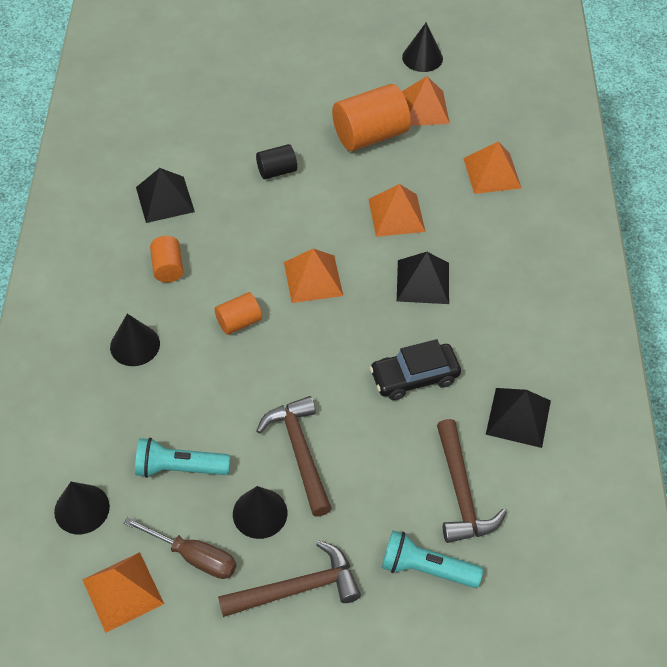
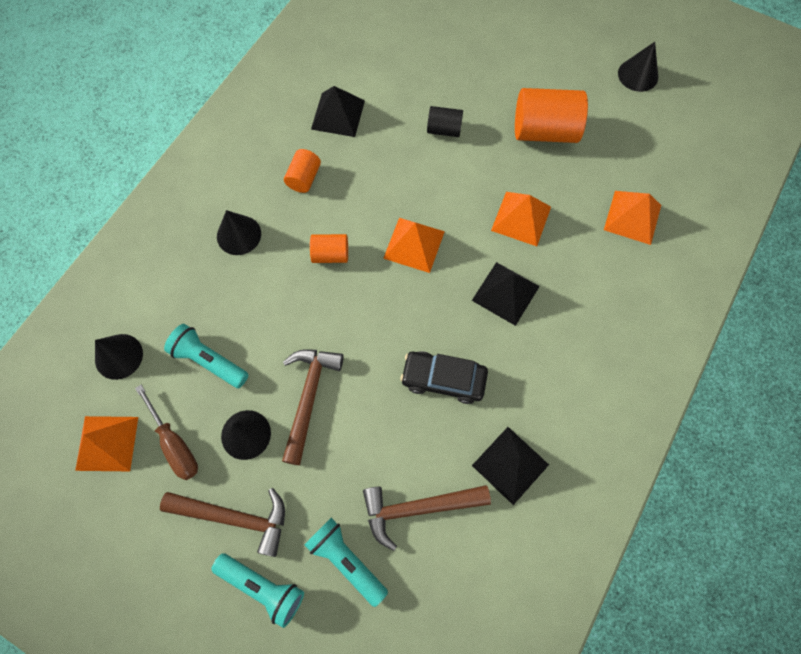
camera: 30 degrees right, 15 degrees up
(364, 632) = (263, 587): none -> turquoise flashlight
(423, 108) = (608, 125): orange pyramid -> none
(461, 493) = (417, 508): brown hammer -> brown hammer turned 60 degrees clockwise

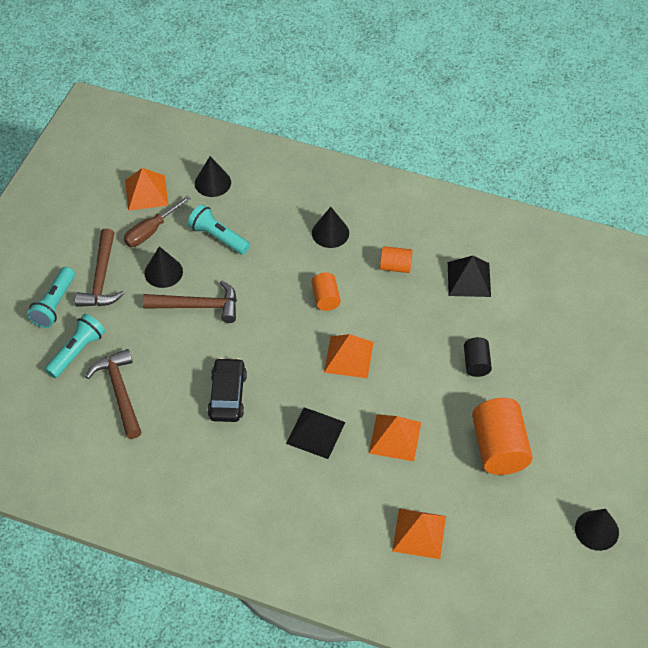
camera: 80 degrees right, 15 degrees down
(209, 360) = (218, 237): turquoise flashlight -> turquoise flashlight turned 75 degrees counterclockwise
(510, 465) = (161, 452): black pyramid -> none

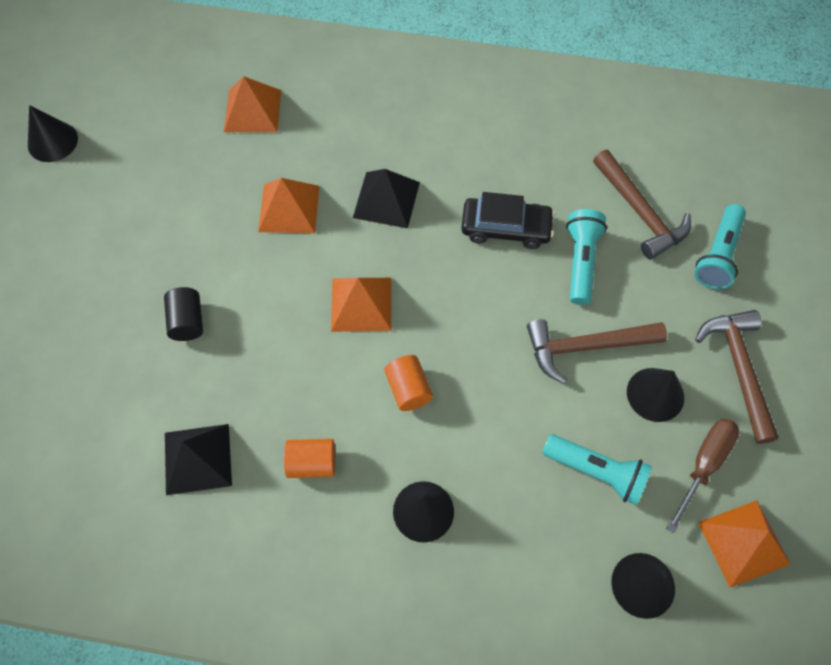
camera: 170 degrees right, 10 degrees up
(54, 305) = (782, 317): turquoise flashlight -> turquoise flashlight (581, 261)
(227, 395) = (506, 228): black car -> black car turned 75 degrees counterclockwise
(499, 448) = (160, 214): orange cylinder -> none

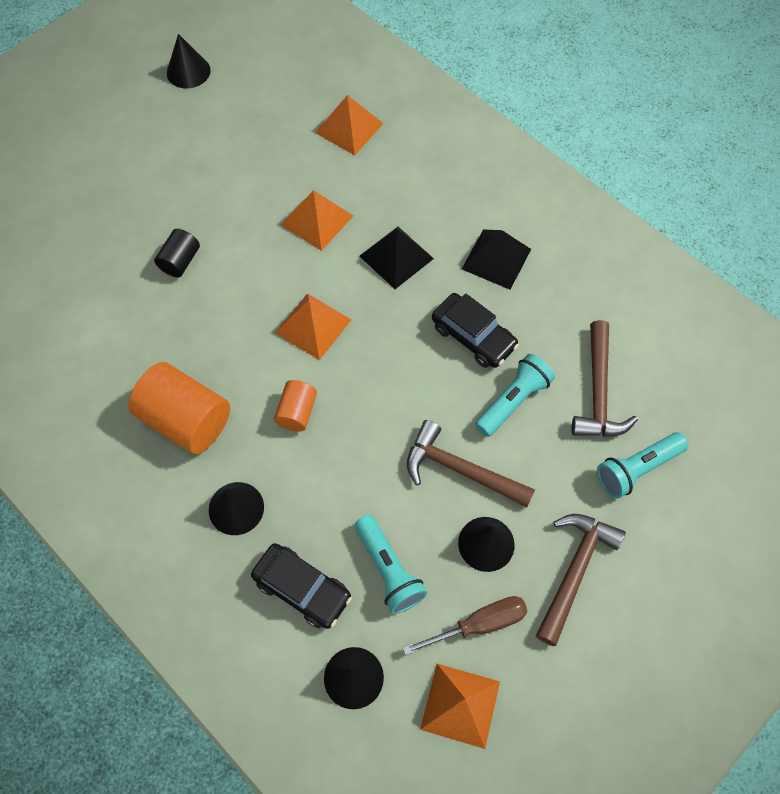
camera: 35 degrees right, 0 degrees up
(198, 458) = (112, 364): black pyramid -> black pyramid (496, 259)
(312, 463) = (186, 420): orange cylinder -> orange cylinder, size x1.86
(539, 541) = (302, 589): none -> black car

